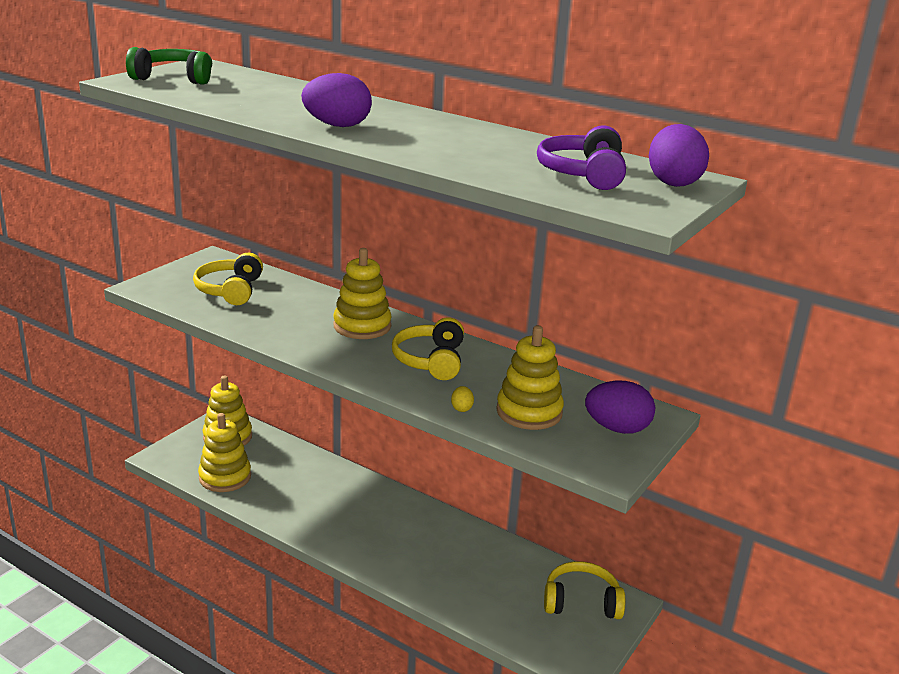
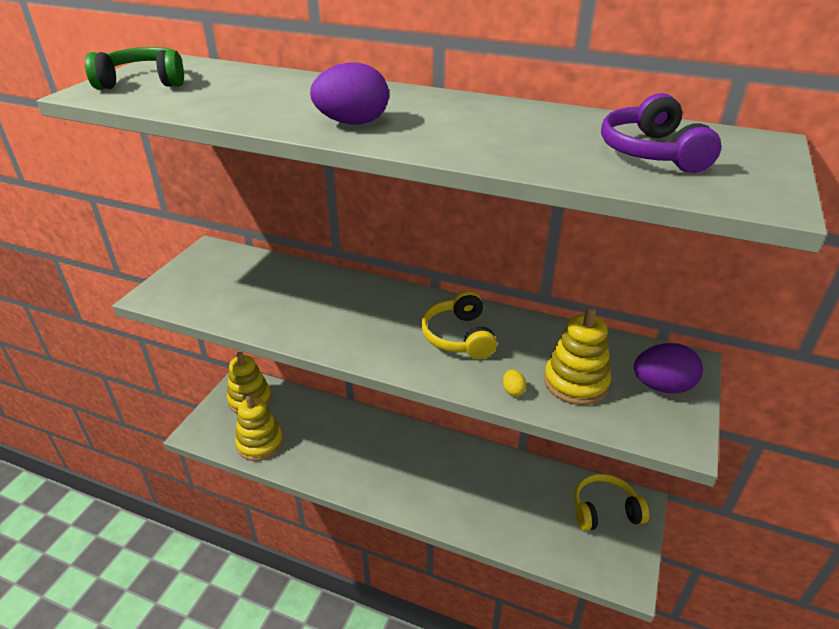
camera: 10 degrees left, 10 degrees up
(230, 290) = (239, 285): yellow headphones -> none
(362, 326) = (379, 306): yellow stacking toy -> none
(673, 182) = (747, 150): purple egg -> none

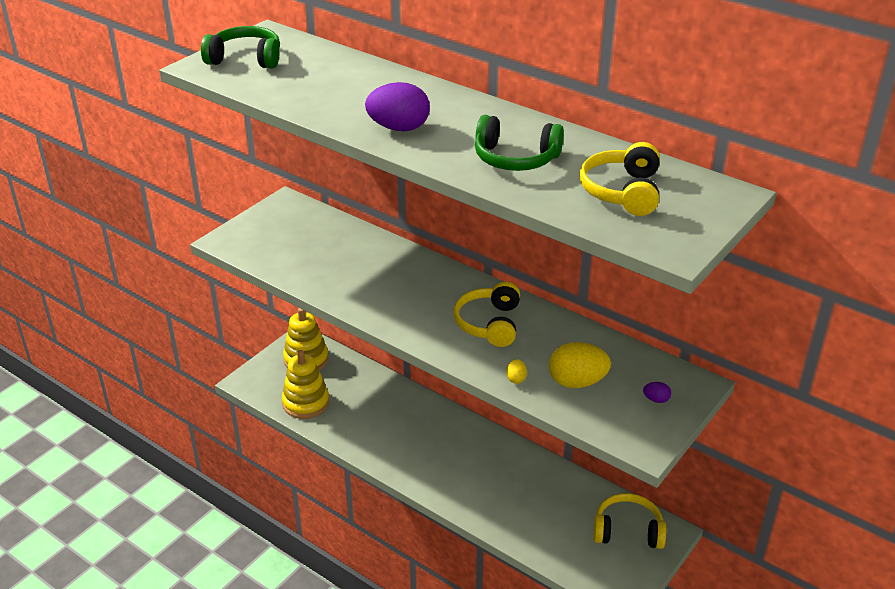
camera: 15 degrees right, 0 degrees up
(506, 136) = (515, 158): none -> green headphones
(575, 382) = (577, 382): yellow stacking toy -> yellow egg
(652, 152) = (622, 191): purple headphones -> yellow headphones
(662, 386) = (656, 400): purple egg -> purple egg, size x0.45

